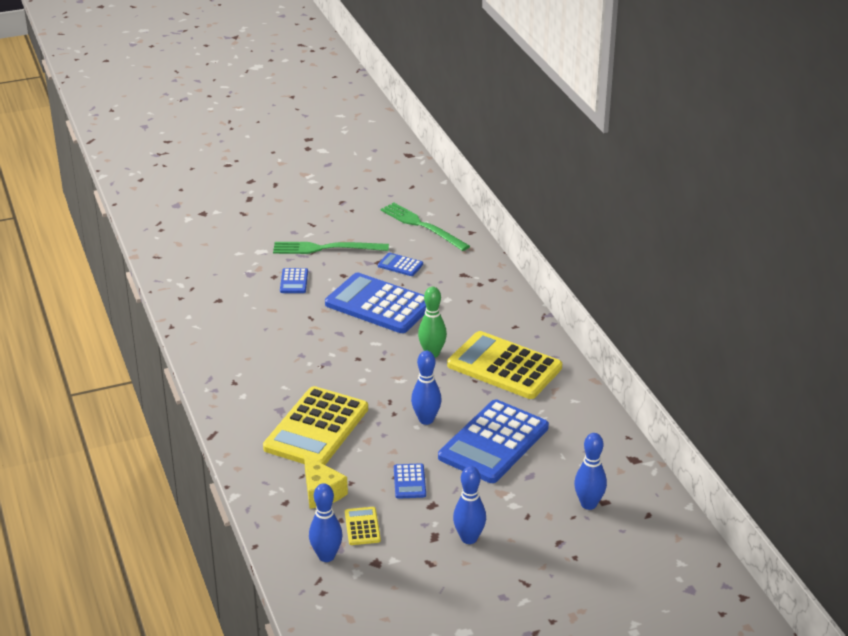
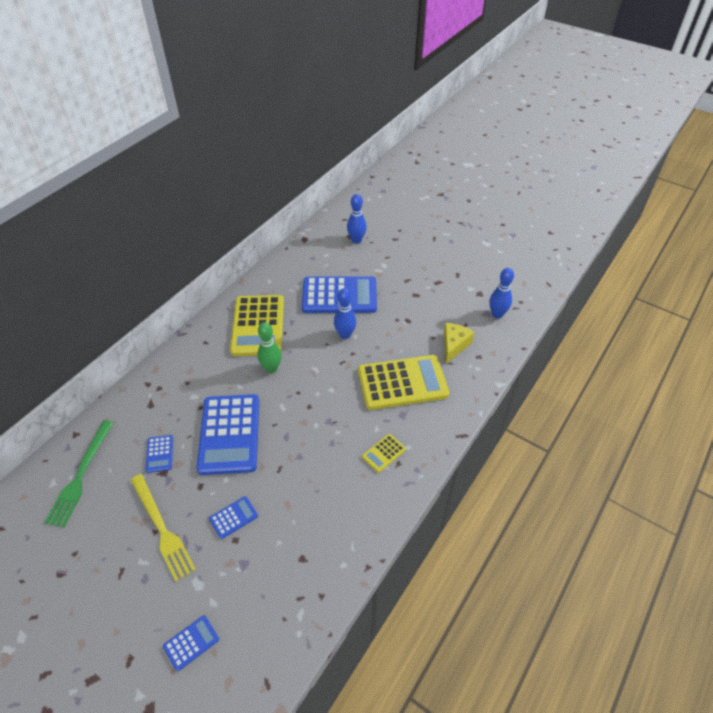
camera: 125 degrees left, 15 degrees up
(326, 248) = (162, 528): green fork -> yellow fork
(362, 526) = (461, 313): yellow calculator -> yellow calculator (384, 453)
(409, 481) = (407, 313): blue calculator -> blue calculator (191, 642)
(469, 538) = (425, 269): blue bowling pin -> none

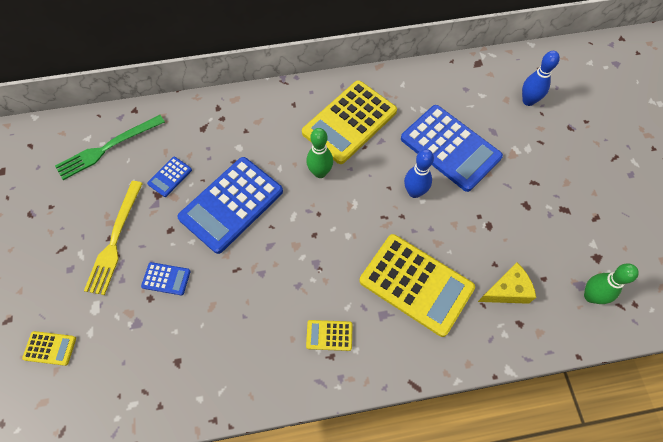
camera: 45 degrees right, 15 degrees up
(191, 642) = (50, 348): blue calculator -> yellow calculator
(497, 314) = (591, 296): blue bowling pin -> green bowling pin

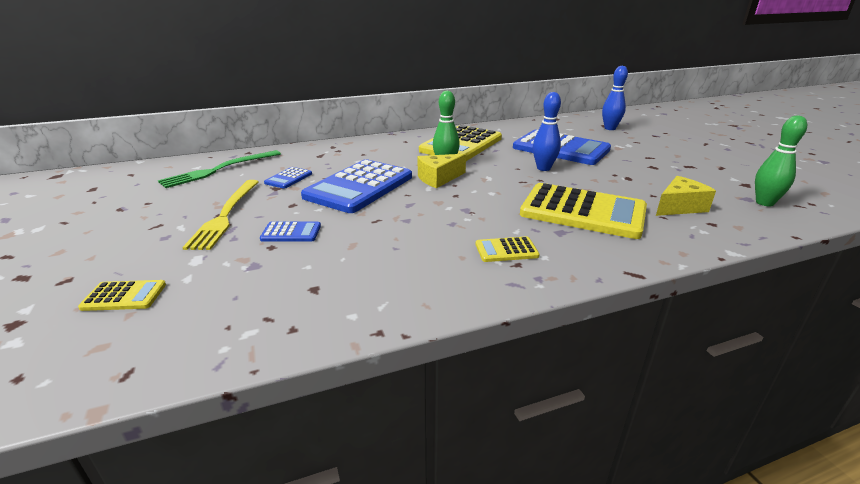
camera: 10 degrees left, 35 degrees down
(307, 199) = (438, 178): none -> yellow cheese

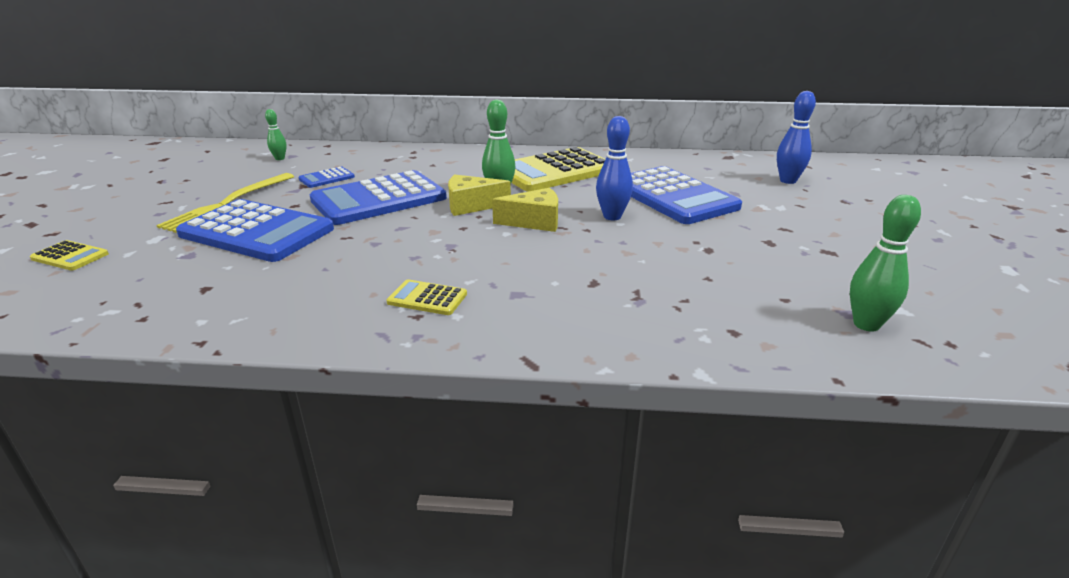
camera: 25 degrees right, 0 degrees up
(219, 170) = (280, 158): green fork -> green bowling pin
(291, 232) = (257, 232): blue calculator -> blue calculator, size x2.30
(582, 211) = (580, 277): yellow calculator -> none
(679, 207) = (720, 300): yellow cheese -> yellow cheese (534, 222)

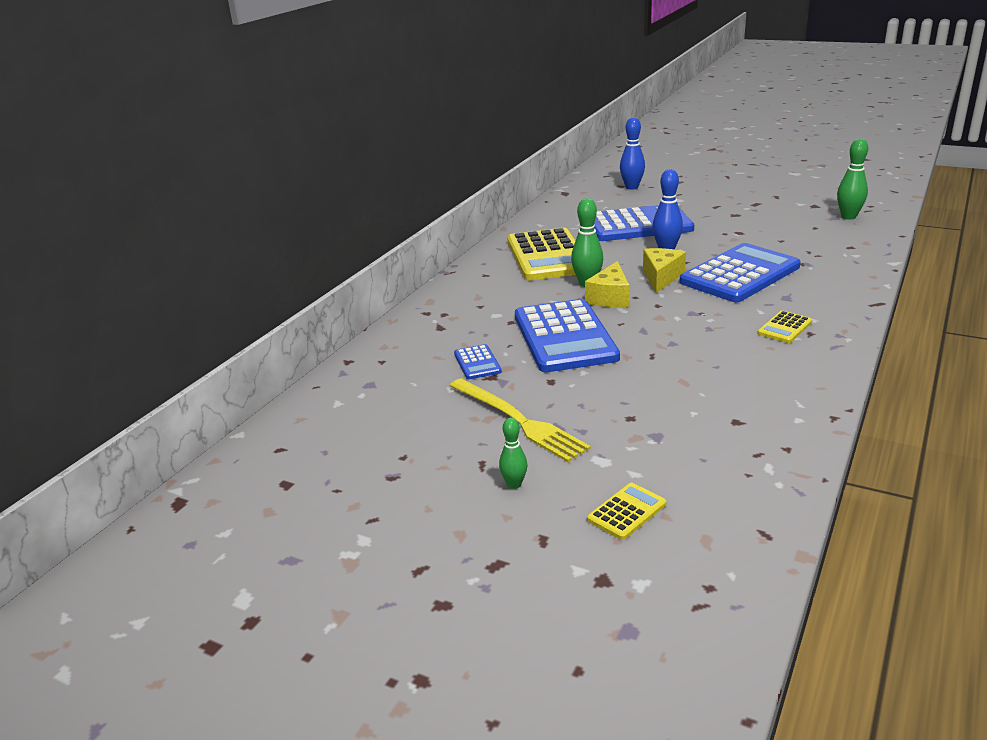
camera: 65 degrees left, 0 degrees up
(257, 232) = (615, 400): blue calculator -> blue calculator (739, 274)
(280, 158) = (375, 392): green bowling pin -> green bowling pin (514, 484)

